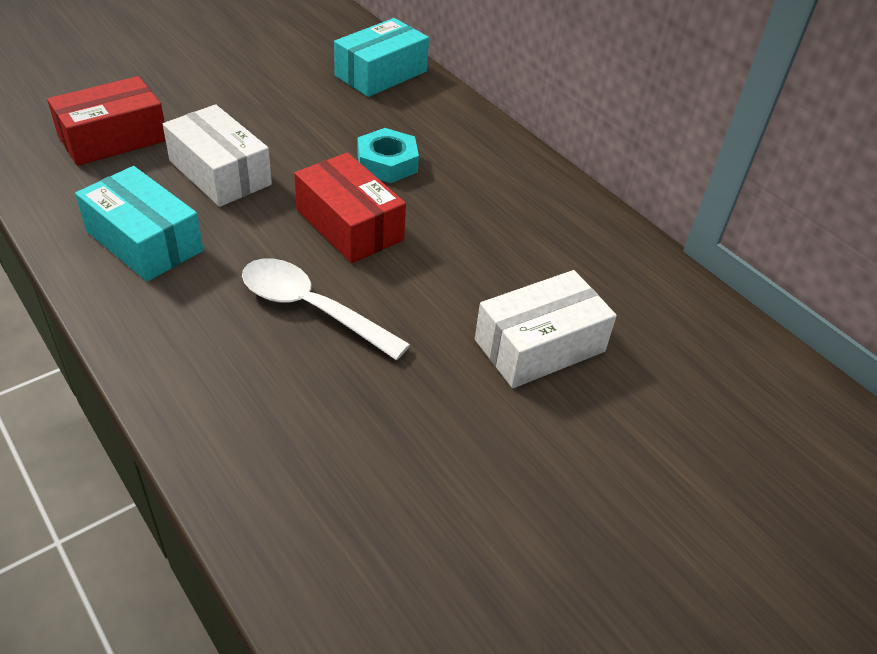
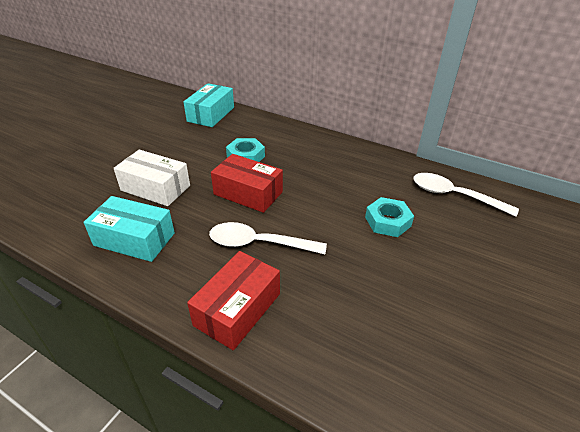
camera: 20 degrees left, 5 degrees down
(113, 138) = (76, 188): red box -> red box (237, 309)
(539, 345) = (388, 221): white box -> turquoise nut
(693, 342) = (454, 195): none -> white spoon

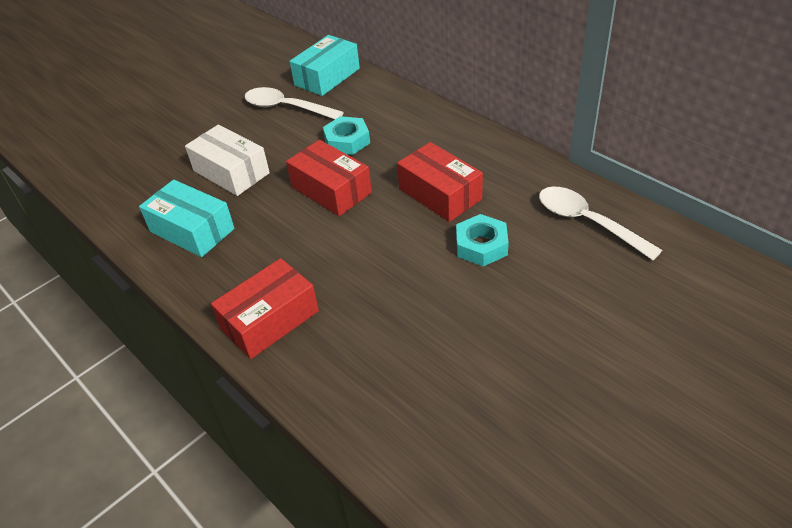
camera: 20 degrees right, 5 degrees up
(258, 243) = (319, 252): white spoon -> white spoon (286, 108)
(336, 187) = (440, 194): none -> red box

